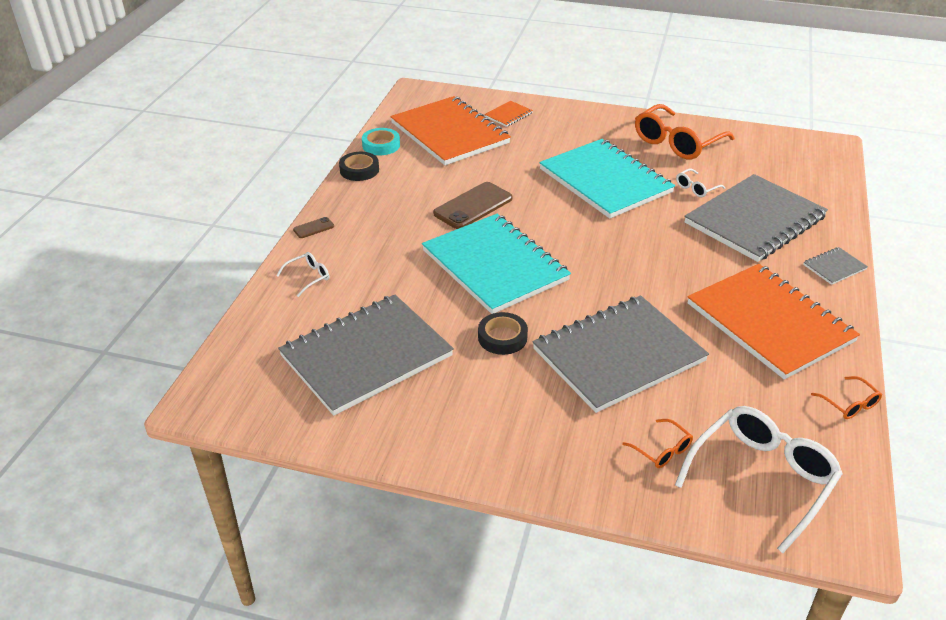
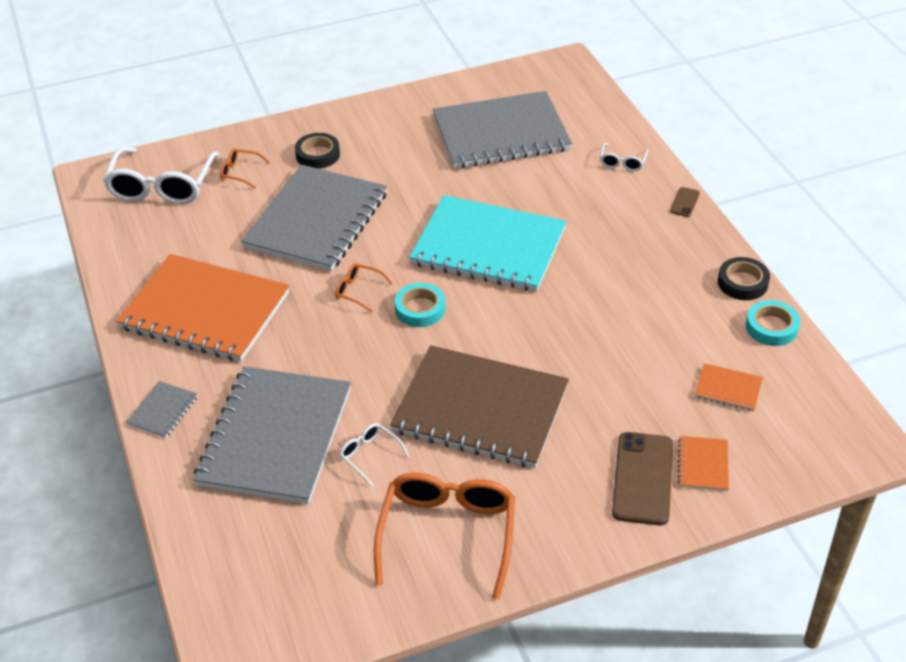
camera: 145 degrees right, 5 degrees up
(366, 356) = (501, 133): grey notebook -> grey notebook turned 60 degrees clockwise
(449, 133) = (728, 389): orange notebook -> orange notebook, size x0.40
(473, 206) = (579, 299): brown phone -> brown phone (643, 478)
(502, 337) = (418, 191): black tape -> black tape (318, 155)
(591, 248) = (420, 309): none -> turquoise tape
(605, 181) = (480, 409): turquoise notebook -> brown notebook
(696, 188) = (369, 455): white glasses -> white glasses turned 60 degrees counterclockwise
(849, 404) = (111, 267): orange glasses -> orange glasses (358, 291)

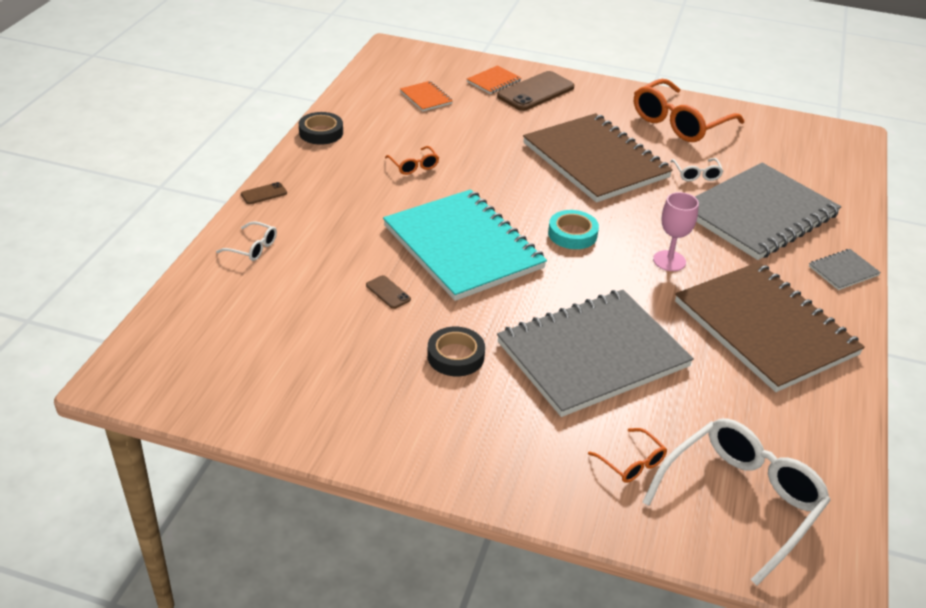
camera: 145 degrees left, 5 degrees down
(205, 311) = (765, 328): orange notebook -> brown notebook
(318, 155) = (523, 432): black tape -> black tape (455, 356)
(321, 330) = (669, 261): none -> pink goblet
(358, 291) = (610, 272): orange glasses -> orange glasses (414, 166)
(495, 185) = (388, 292): none -> brown phone
(501, 133) = (309, 339): grey notebook -> none
(622, 162) = (253, 248): white glasses -> white glasses turned 60 degrees clockwise
(771, 327) = (348, 106): turquoise tape -> none

